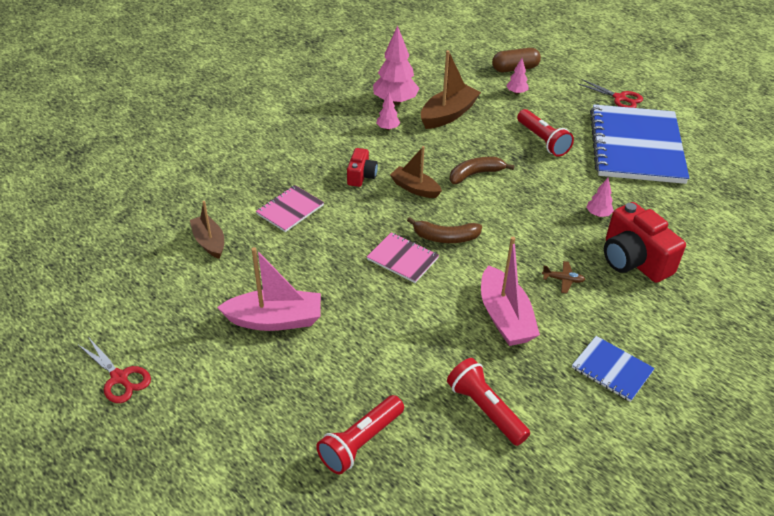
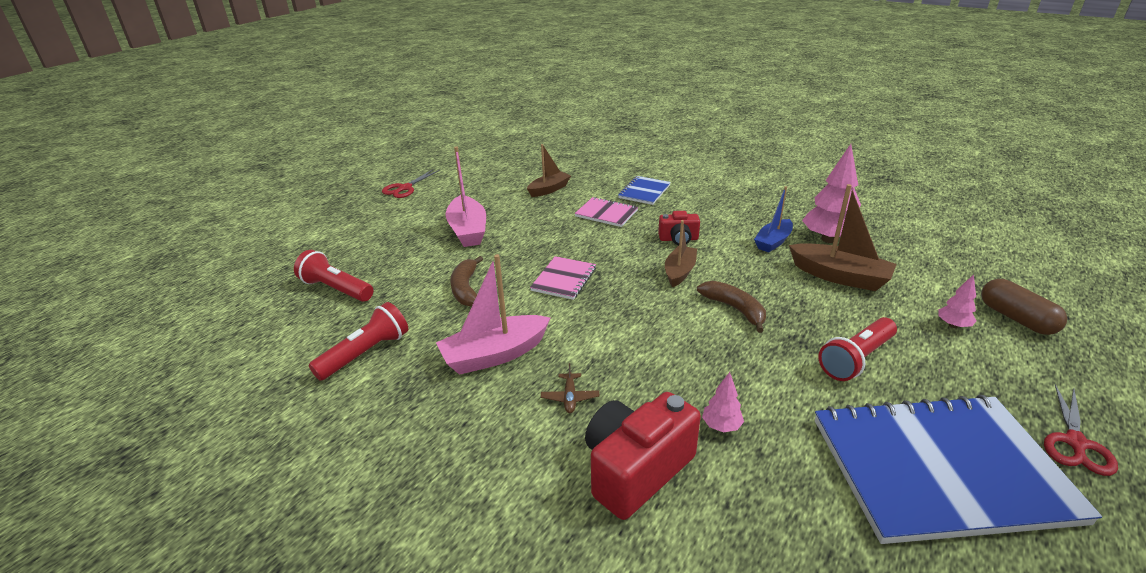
camera: 80 degrees right, 10 degrees down
(388, 128) = (773, 242): pink tree -> blue boat
(445, 237) = (608, 301): brown banana -> brown banana (466, 289)
(612, 370) = (421, 450): blue notebook -> blue notebook (644, 192)

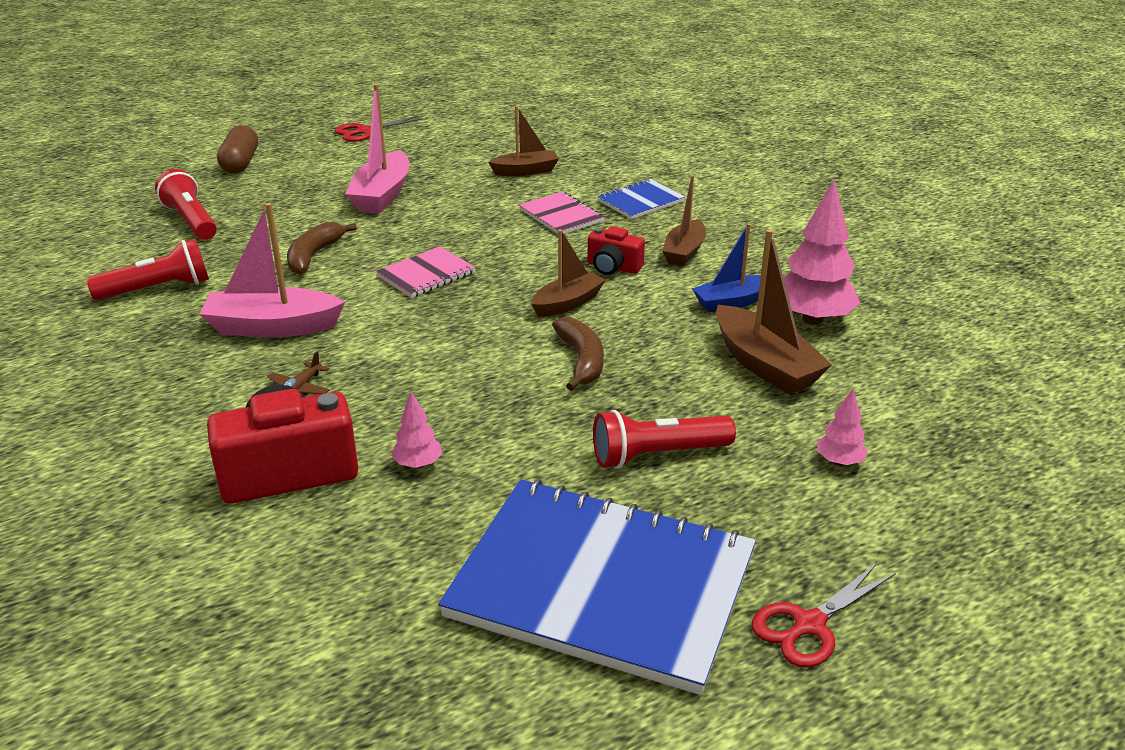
camera: 25 degrees right, 0 degrees up
(708, 217) = (684, 252): none -> brown boat
(1016, 318) = (944, 482): brown capsule -> brown capsule (240, 163)

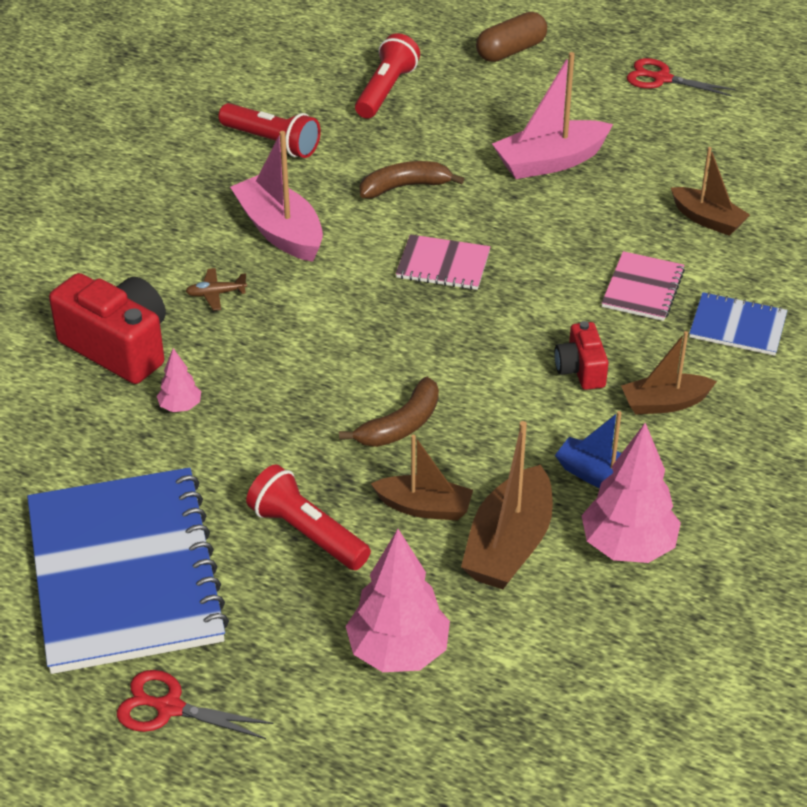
camera: 55 degrees right, 10 degrees up
(567, 303) = (485, 372): brown boat -> brown boat (424, 507)
(839, 462) = (398, 652): pink tree -> pink tree, size x2.02

